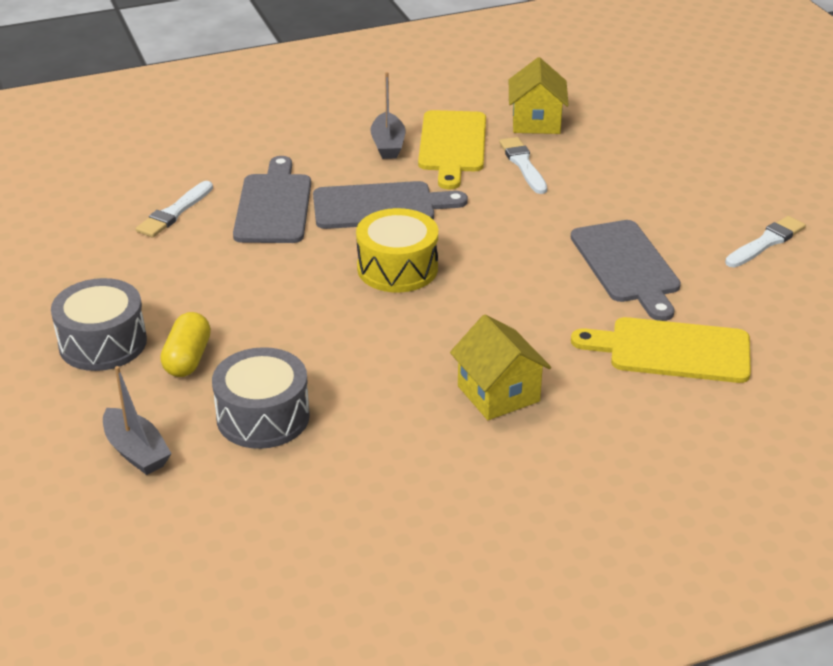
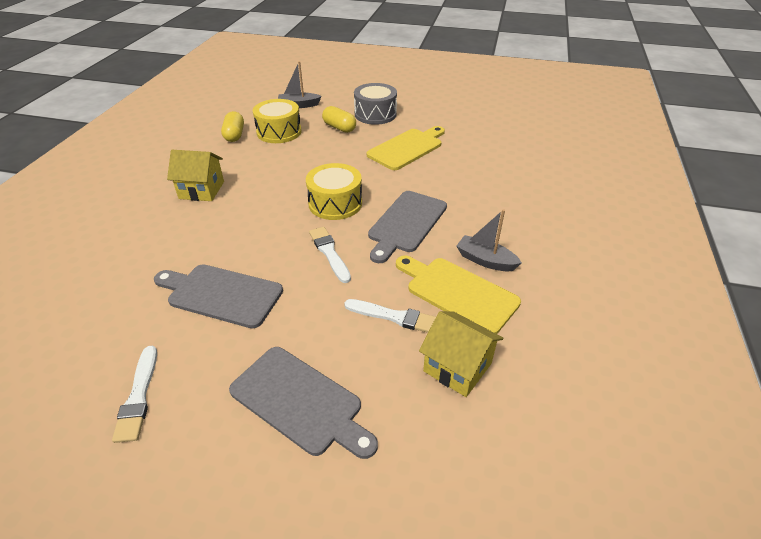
camera: 125 degrees right, 5 degrees up
(174, 212) = (469, 157): white brush -> white brush (329, 253)
(263, 417) = (279, 132): grey drum -> yellow drum
(274, 205) = (446, 187): grey cutting board -> grey cutting board (300, 402)
(322, 463) = (234, 135): none -> yellow capsule
(672, 350) = (135, 263): yellow cutting board -> yellow cutting board (407, 148)

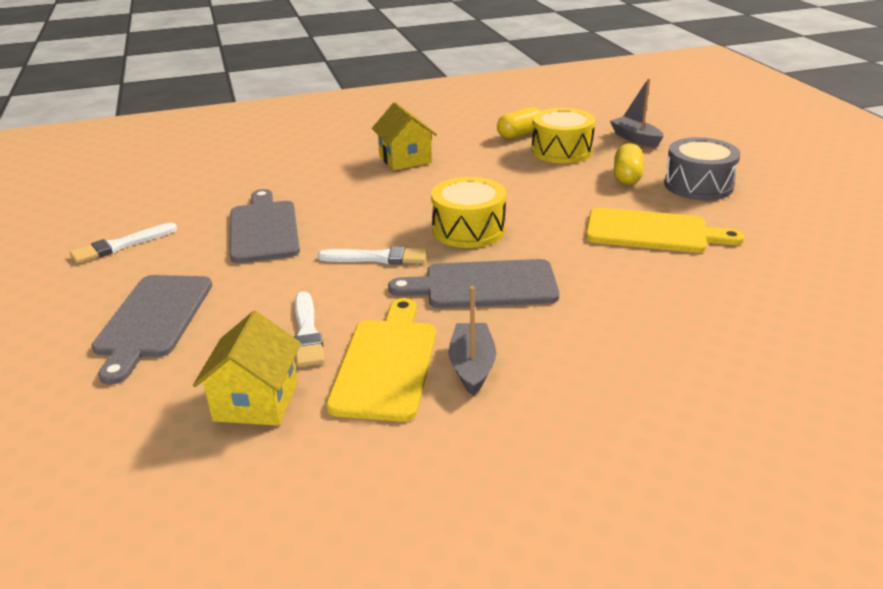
camera: 60 degrees right, 10 degrees down
(329, 253) = (377, 258): white brush -> white brush turned 60 degrees clockwise

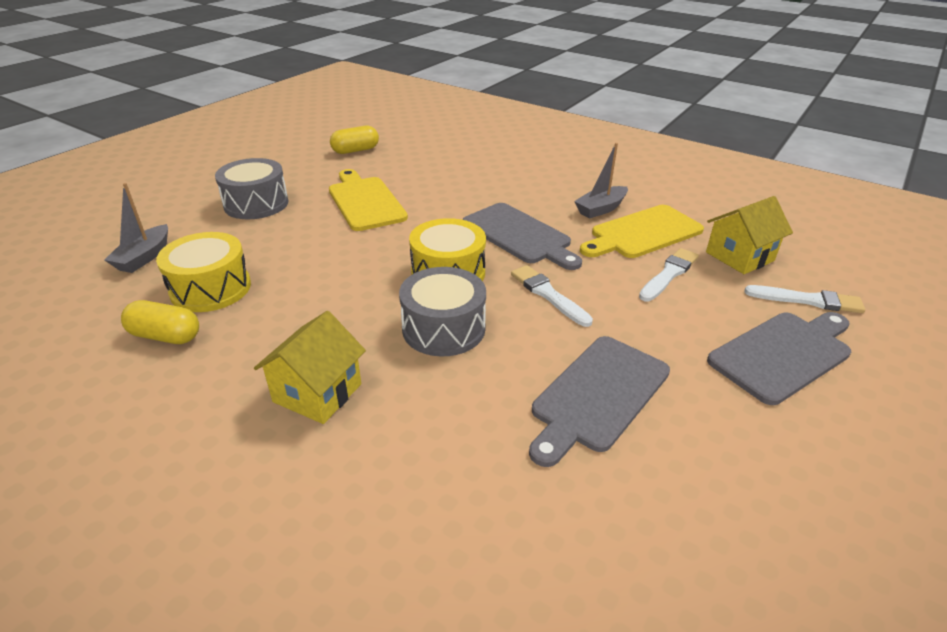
camera: 130 degrees left, 5 degrees up
(121, 245) = (780, 493): white brush -> white brush (807, 300)
(403, 206) = (443, 328): none -> grey drum
(627, 176) = (260, 236): yellow capsule -> yellow capsule (355, 150)

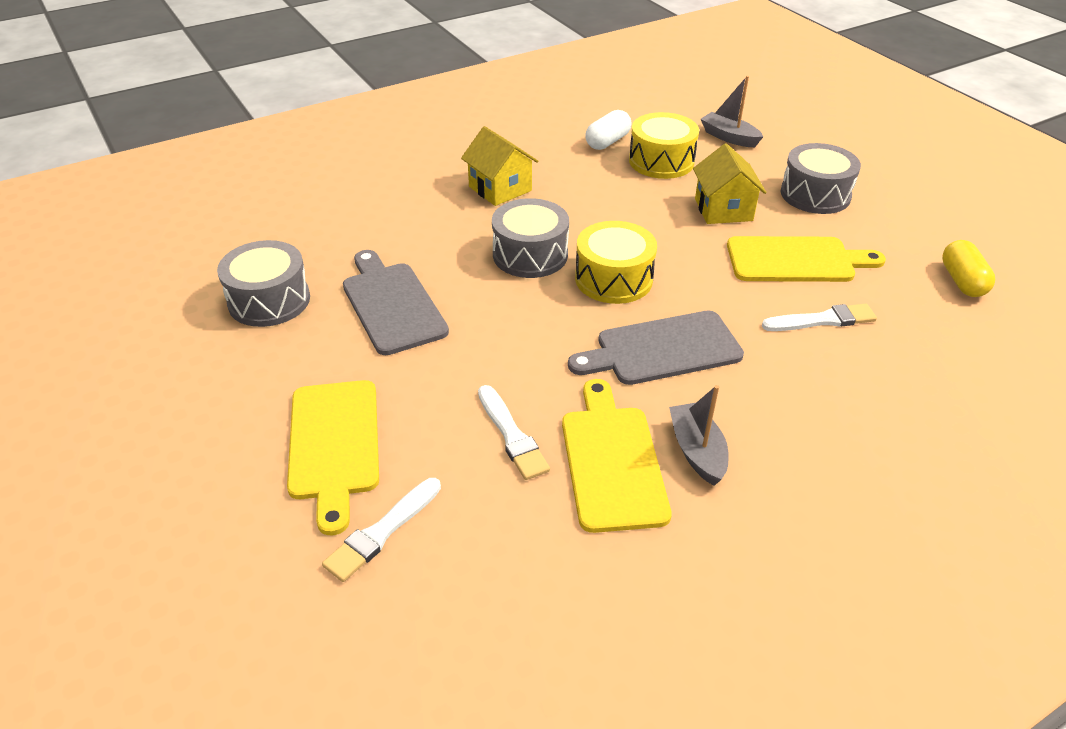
camera: 115 degrees right, 5 degrees up
(165, 336) = (607, 142): yellow capsule -> white capsule
(548, 295) = (536, 328): white brush -> white brush (822, 320)
(690, 512) = (269, 300): none -> grey drum
(739, 256) = (504, 529): yellow house -> yellow house (723, 209)
(783, 354) = (334, 444): grey cutting board -> yellow cutting board

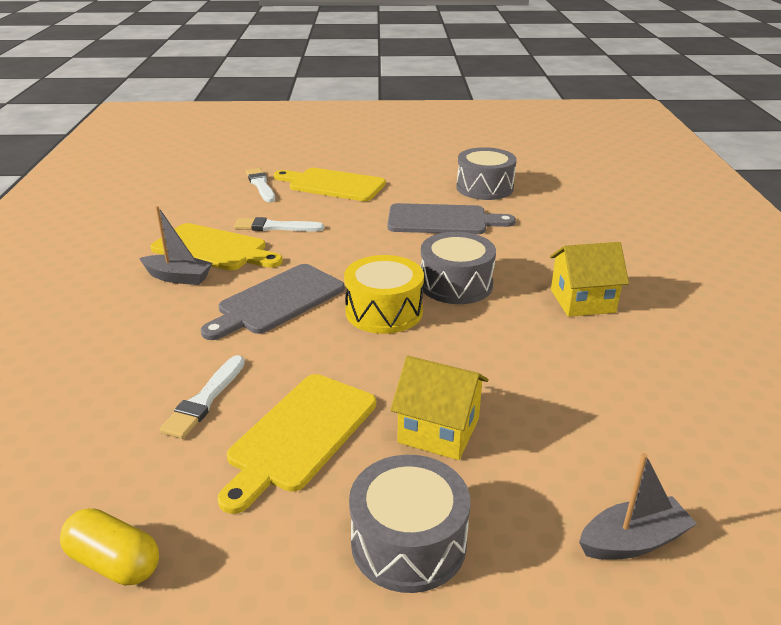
camera: 120 degrees right, 10 degrees down
(607, 142) = (663, 407): white capsule -> none
(661, 161) = (587, 432): yellow drum -> none
(662, 349) = (277, 301): grey cutting board -> grey cutting board turned 150 degrees counterclockwise

